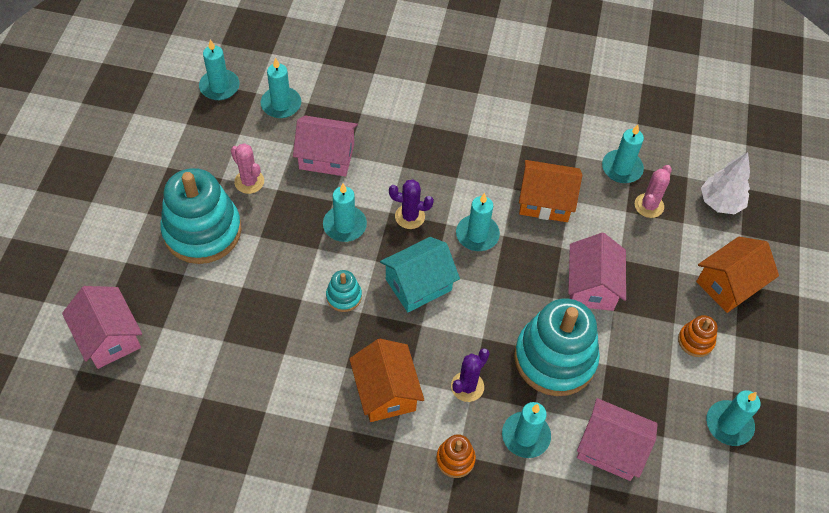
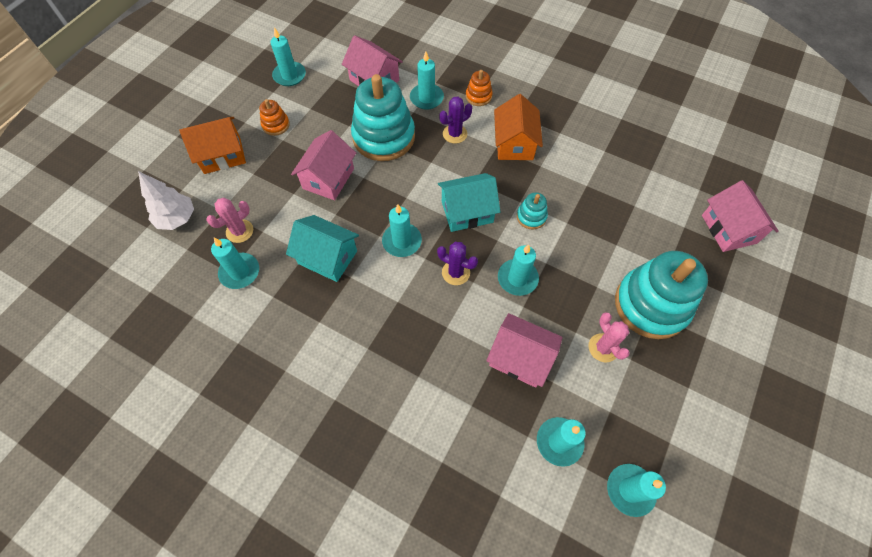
camera: 160 degrees left, 5 degrees up
(545, 201) = (327, 257): orange house -> turquoise house

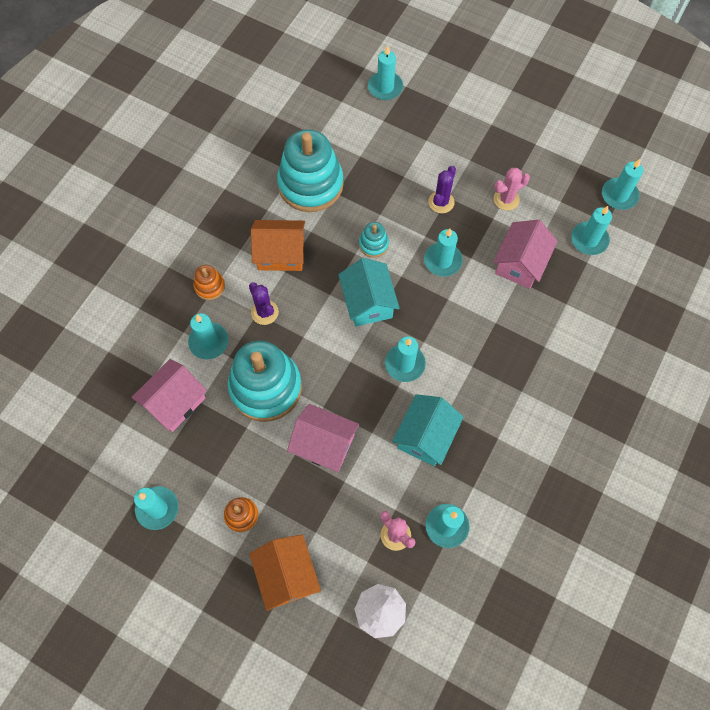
camera: 90 degrees left, 5 degrees up
(455, 272) = (438, 314): purple cactus -> purple cactus (441, 202)
(651, 305) = (464, 158): turquoise stacking toy -> turquoise stacking toy (310, 184)
(729, 229) = (385, 87): pink house -> turquoise candle

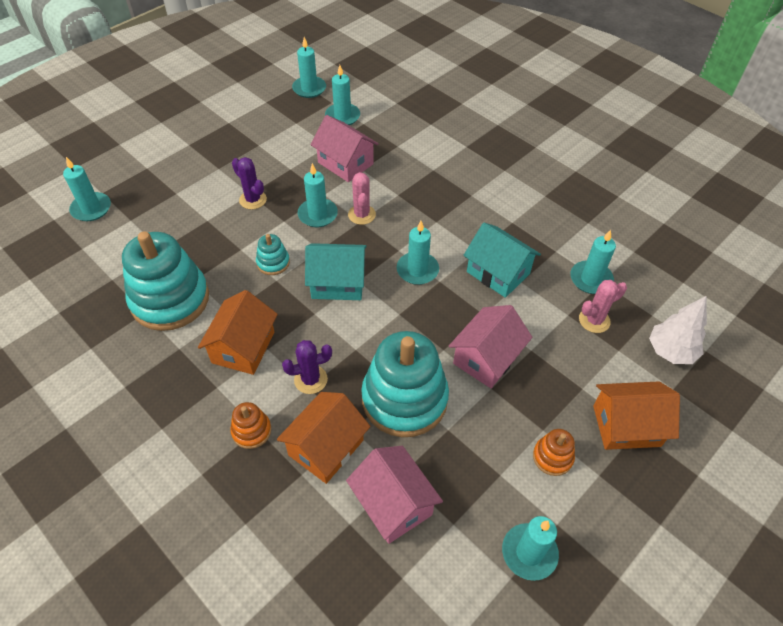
camera: 75 degrees left, 15 degrees down
(209, 342) = (326, 447): turquoise candle -> orange house
(506, 199) = (275, 155): pink cactus -> pink cactus (361, 215)

